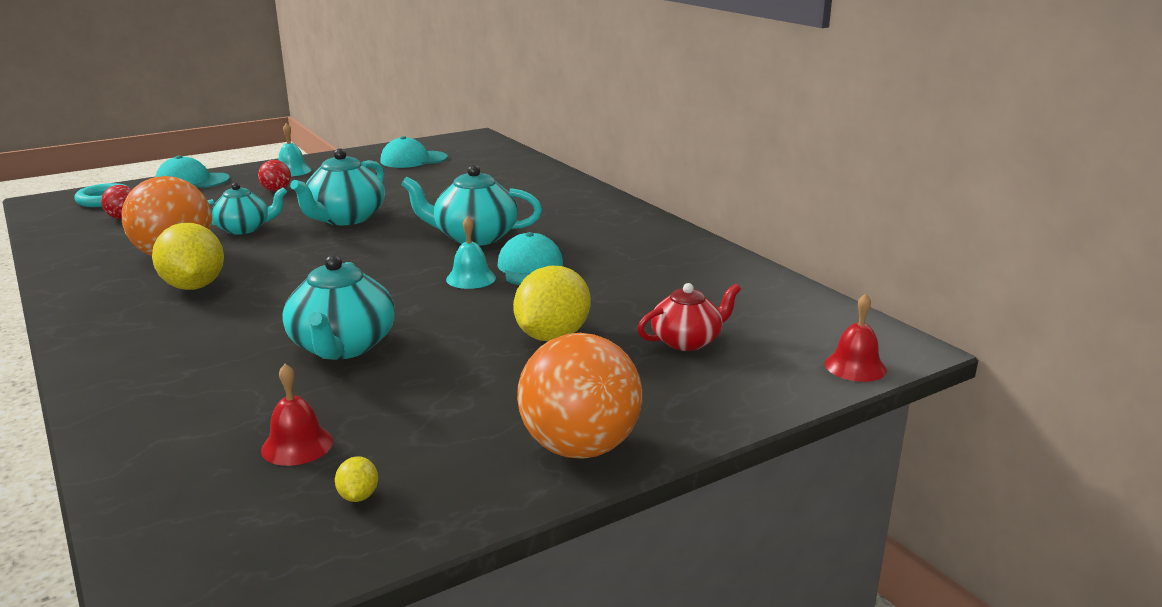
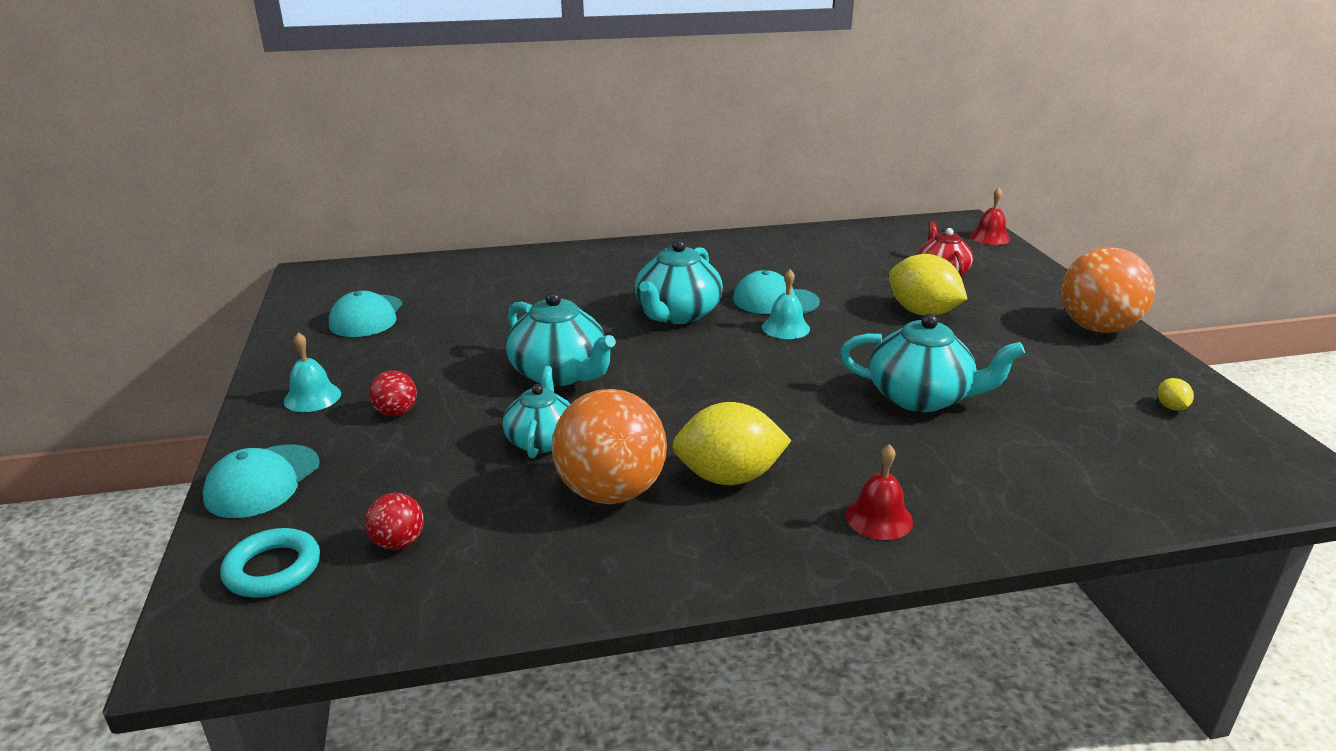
camera: 70 degrees left, 5 degrees up
(297, 445) = (1101, 427): red bell -> red bell (878, 518)
(358, 496) = (1171, 407): yellow lemon -> yellow lemon turned 75 degrees clockwise

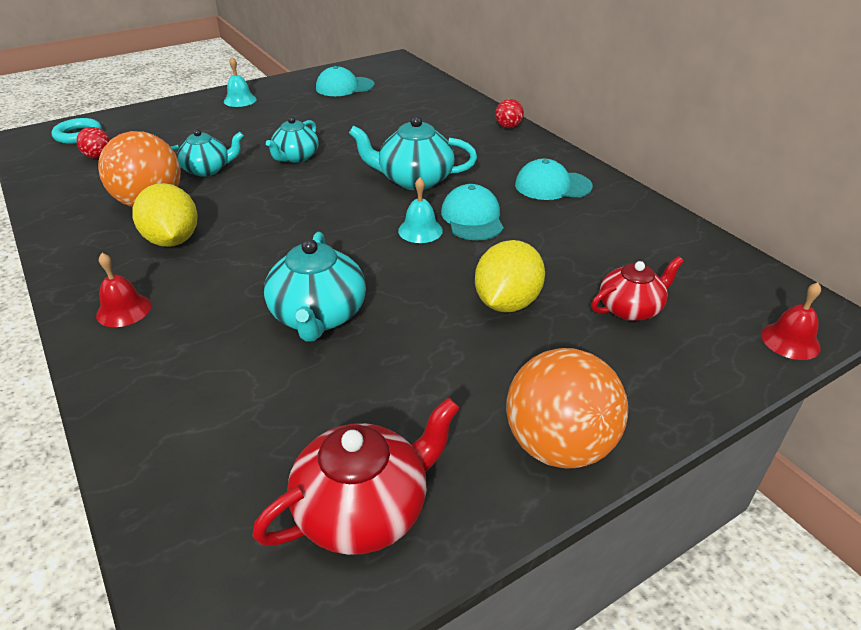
camera: 70 degrees right, 10 degrees up
(262, 481) = (153, 112): turquoise cap -> turquoise cap (552, 186)
(396, 412) = (229, 124): red ball -> red ball (508, 127)
(560, 373) = (296, 157): turquoise teapot -> turquoise teapot, size x0.66
(1171, 407) = (364, 509): yellow lemon -> red teapot

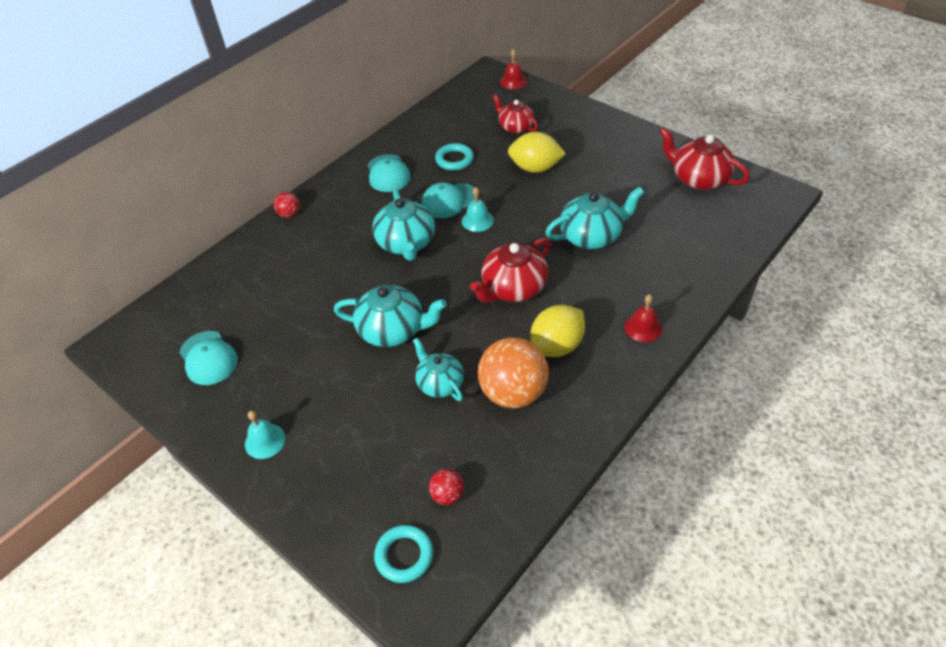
camera: 105 degrees left, 10 degrees up
(283, 231) = (513, 288): none -> red teapot
(296, 157) = (393, 330): turquoise teapot -> turquoise teapot, size x1.51
(558, 445) = (626, 135): orange ball -> none
(561, 236) = (454, 160): none -> turquoise ring

